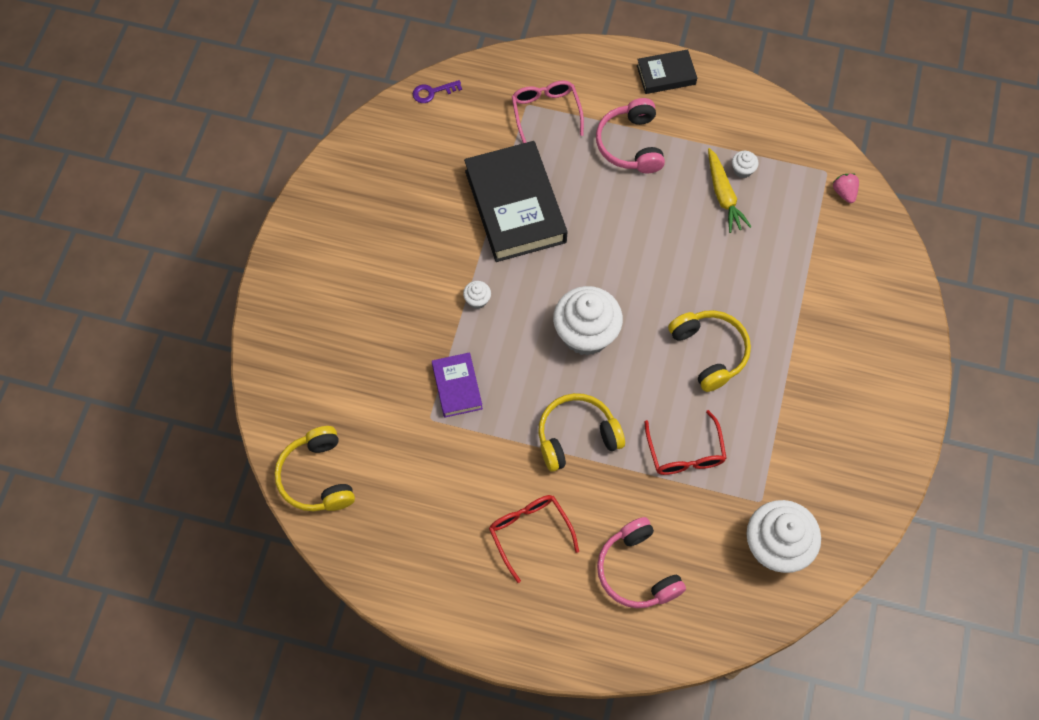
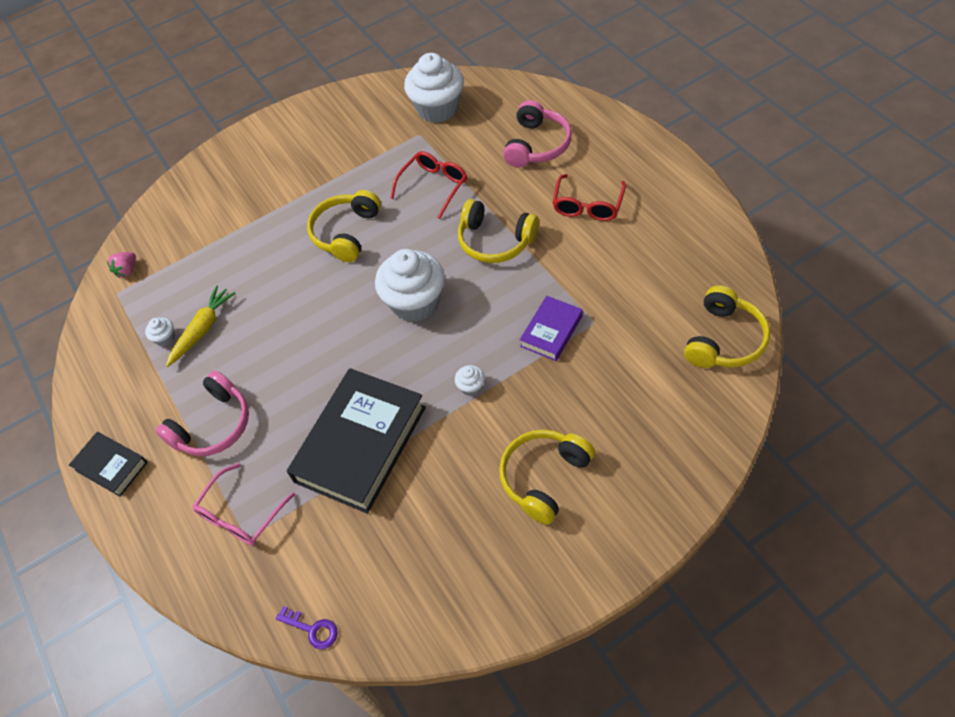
camera: 130 degrees left, 10 degrees down
(369, 275) = (544, 477): none -> yellow headphones

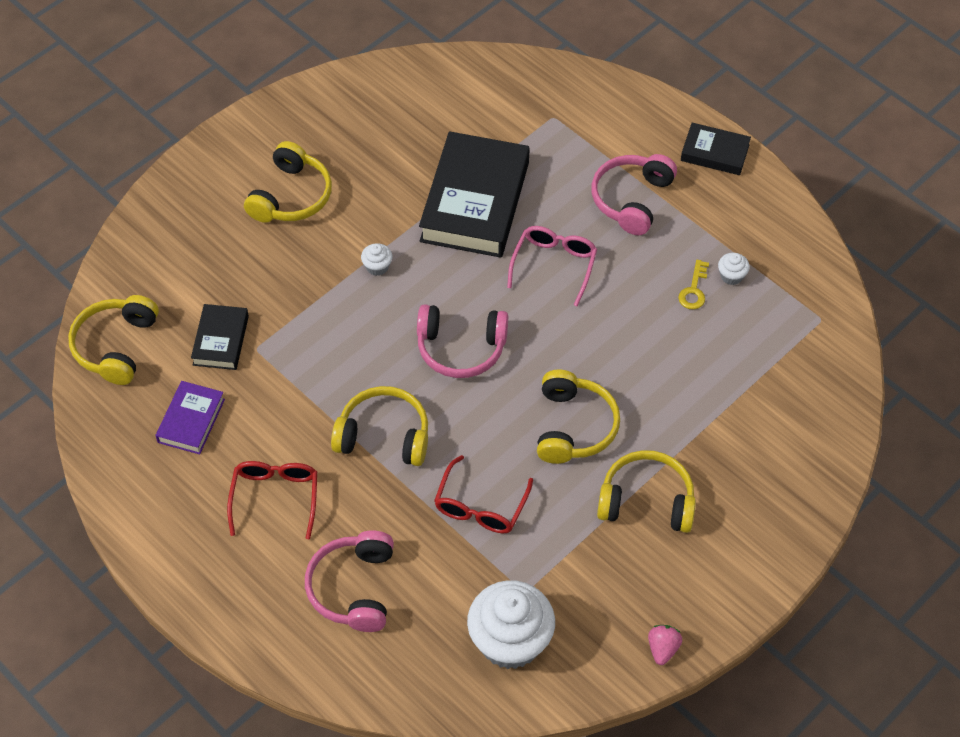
camera: 160 degrees right, 0 degrees up
(127, 270) = (826, 347): pink strawberry -> pink strawberry (662, 649)
(202, 330) = (694, 290): yellow carrot -> yellow key
(241, 514) = (567, 132): pink glasses -> pink glasses (554, 265)
(312, 629) = (468, 65): purple key -> none
(314, 179) = (646, 501): none -> yellow headphones
(415, 302) = (461, 348): white cupcake -> pink headphones
(551, 331) = (301, 333): purple book -> purple book (191, 421)
(625, 333) = (220, 340): none -> black book

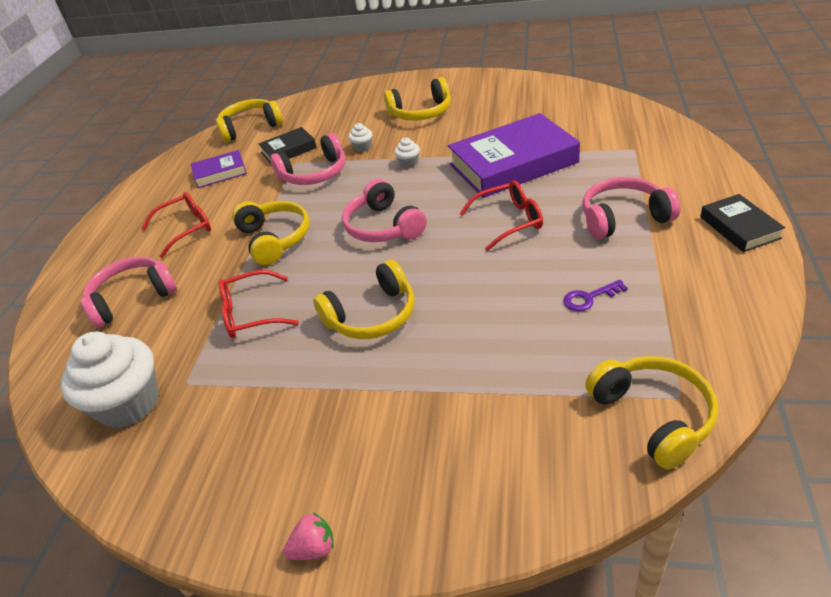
camera: 60 degrees right, 15 degrees down
(301, 346) = (314, 174): none -> pink headphones
(474, 201) = (513, 163): black book -> purple book
(554, 265) = (509, 221): pink glasses -> red glasses
(646, 501) = (337, 401): yellow headphones -> yellow headphones (653, 416)
(662, 649) = (178, 514): pink strawberry -> pink strawberry (314, 548)
(694, 290) = (589, 298): yellow key -> purple key
(731, 276) = (636, 310): white cupcake -> white cupcake (362, 147)

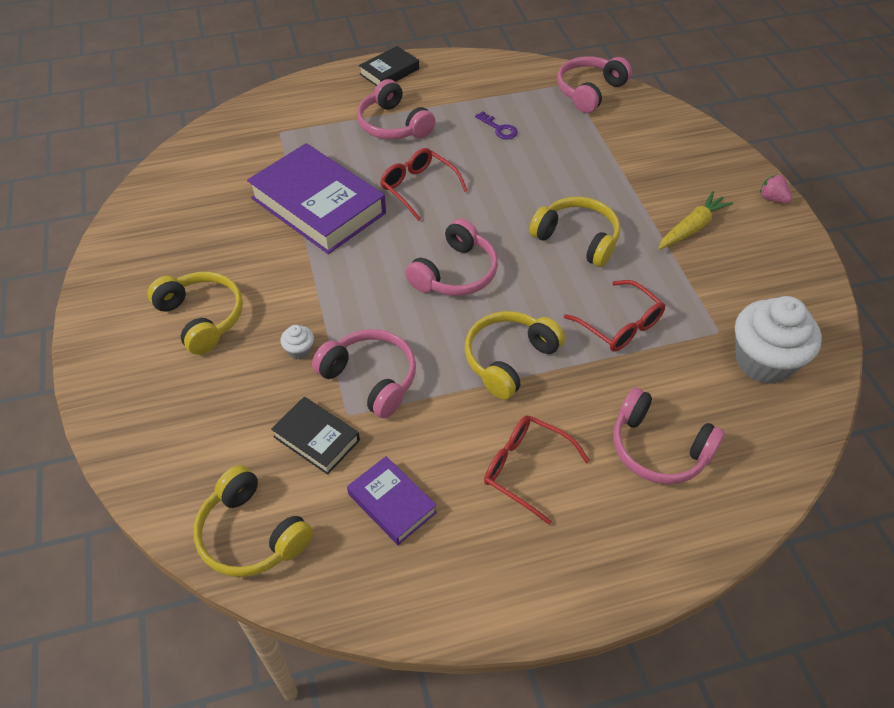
camera: 120 degrees left, 10 degrees up
(324, 423) = (692, 228): none -> yellow carrot
(409, 163) = (330, 291): white cupcake -> none
(653, 416) = (589, 91): yellow headphones -> pink headphones

